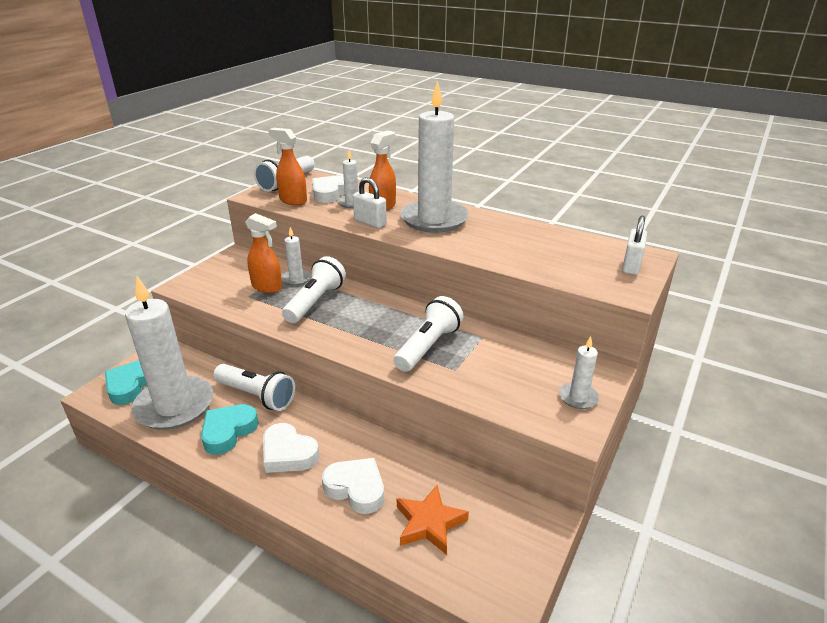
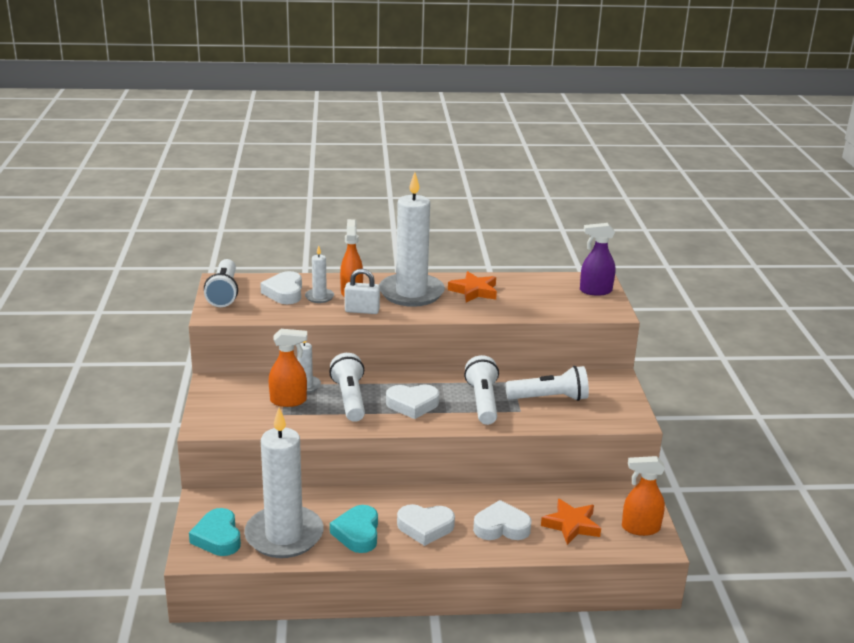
camera: 35 degrees left, 5 degrees down
(257, 396) = (345, 500): white flashlight -> white flashlight (549, 398)
(293, 200) = (260, 309): orange spray bottle -> orange spray bottle (640, 528)
(360, 325) = (412, 405): none -> white heart
(496, 232) = (474, 291): none -> orange star
(578, 397) = (617, 400): white candle -> none
(631, 266) = (595, 291): white padlock -> purple spray bottle

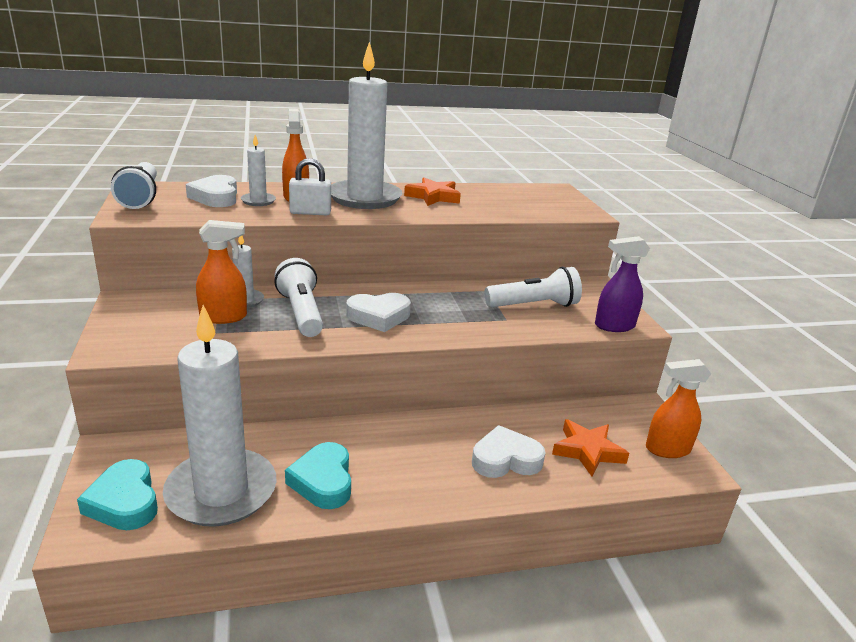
camera: 10 degrees left, 0 degrees up
(425, 527) = (411, 466): white heart -> none
(482, 402) = (460, 311): white flashlight -> none
(595, 291) = (559, 197): purple spray bottle -> purple spray bottle (614, 326)

